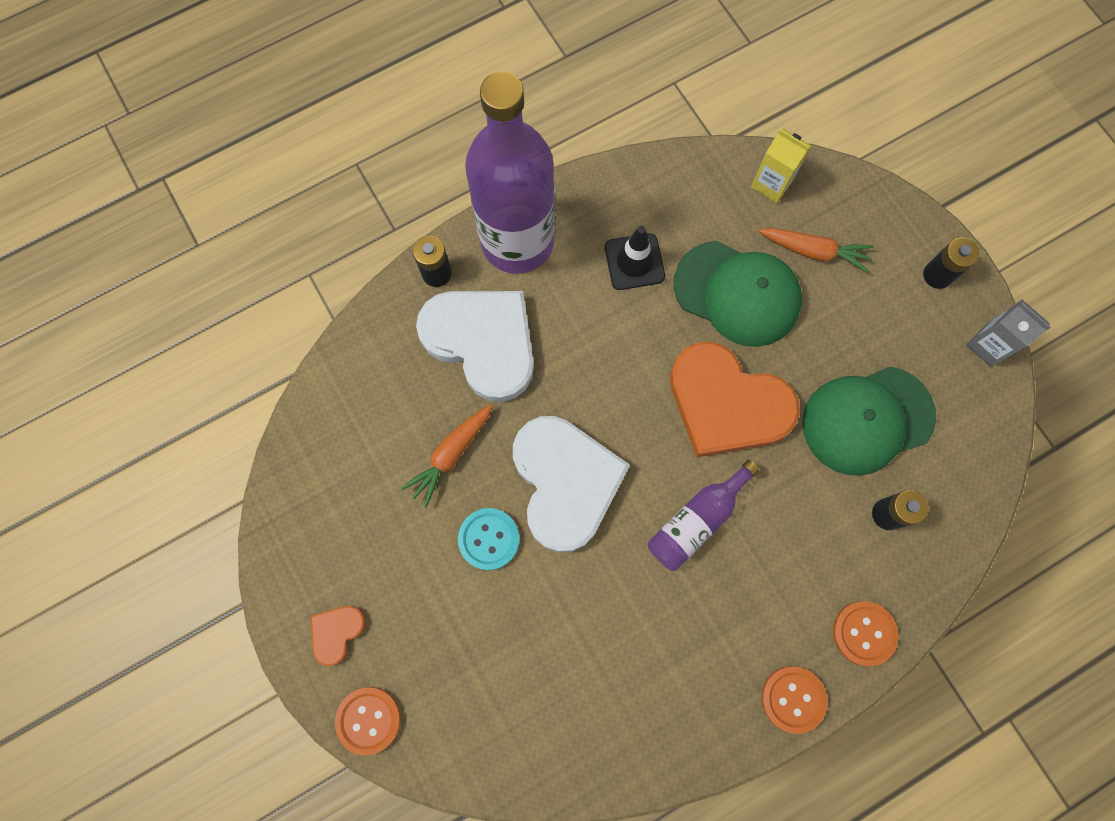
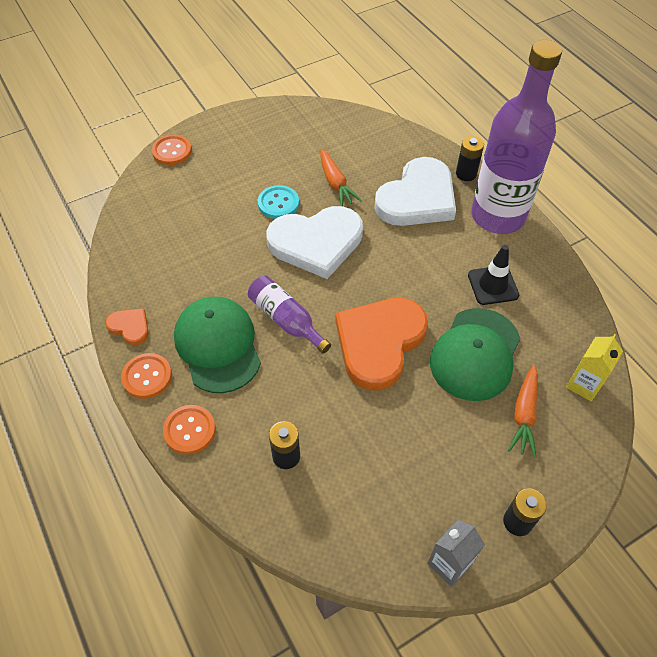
camera: 90 degrees right, 20 degrees down
(337, 632) = (225, 136): orange heart -> orange heart (130, 327)
(450, 455) = (335, 183): orange carrot -> orange carrot turned 150 degrees counterclockwise
(867, 420) = (369, 447): green cap -> green cap (218, 346)

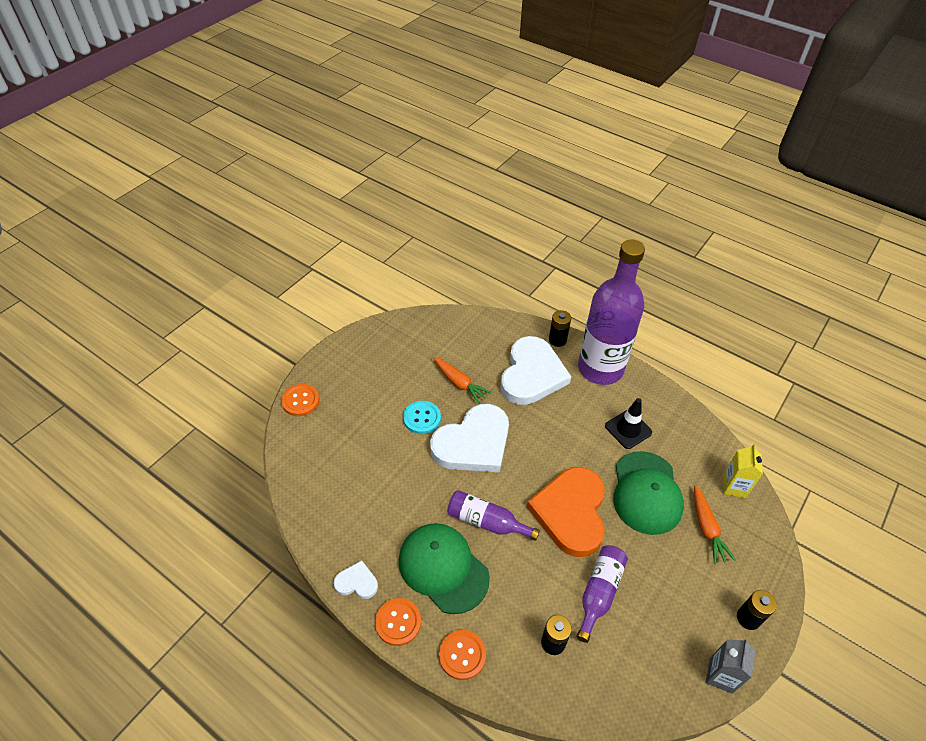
camera: 25 degrees left, 5 degrees down
(130, 327) = (357, 582): orange heart -> white heart
(363, 429) = (599, 592): none -> purple bottle

